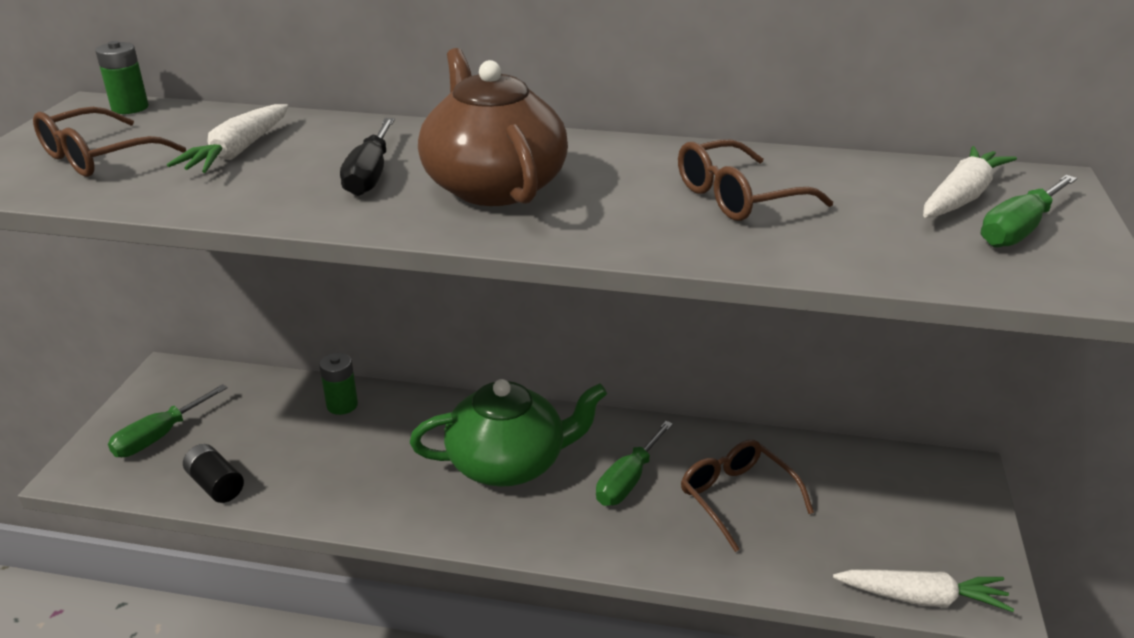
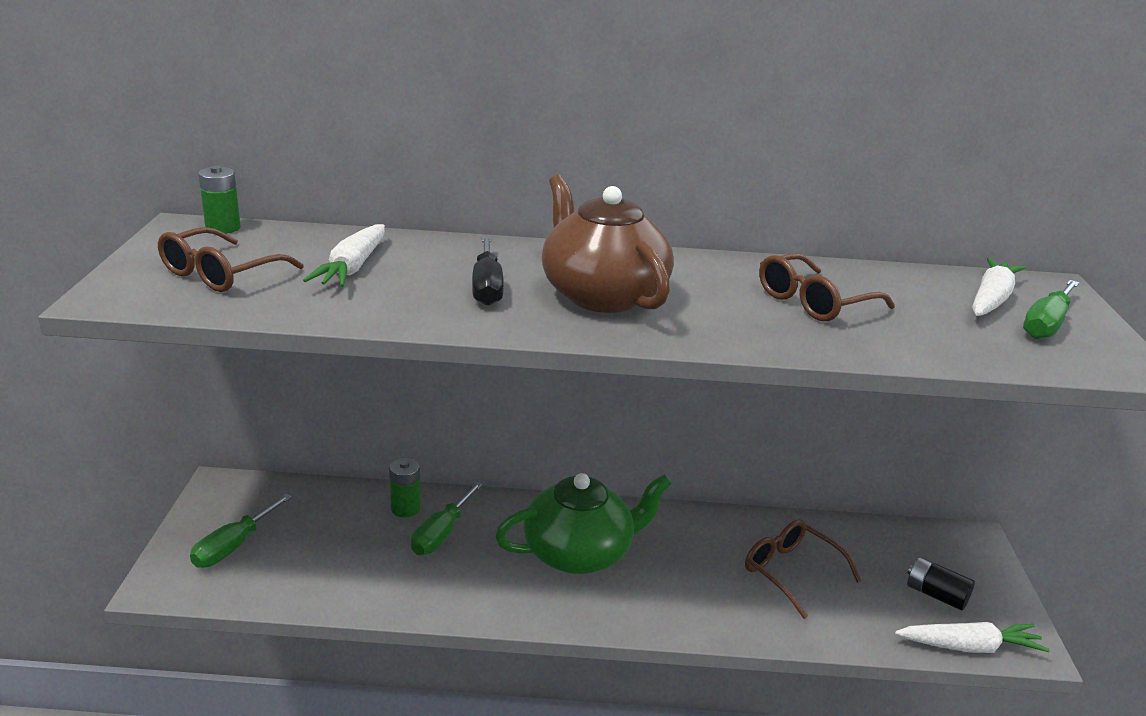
camera: 10 degrees left, 5 degrees down
(216, 485) = (305, 588): black battery -> black battery (936, 595)
(628, 480) = (692, 563): green screwdriver -> green screwdriver (441, 534)

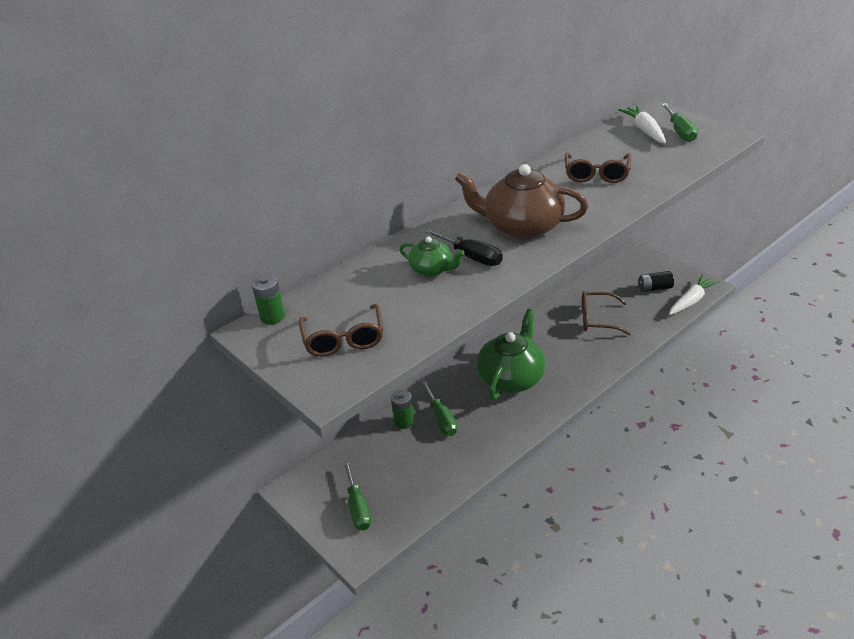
camera: 40 degrees left, 10 degrees up
(352, 268) = (393, 290): white carrot -> none
(425, 274) = (432, 269): none -> green teapot

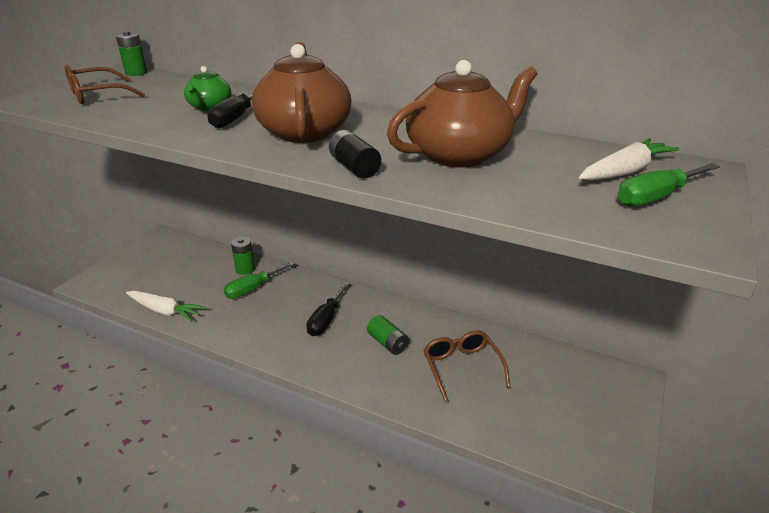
camera: 65 degrees right, 5 degrees down
(358, 508) = (138, 271): green screwdriver -> none
(511, 378) = (326, 319): green teapot -> black screwdriver
(556, 349) = (387, 343): none -> green battery
(596, 174) = (459, 154): brown glasses -> brown teapot
(655, 288) = (566, 413): black battery -> black battery (354, 167)
(691, 301) = (565, 461): white carrot -> white carrot (165, 311)

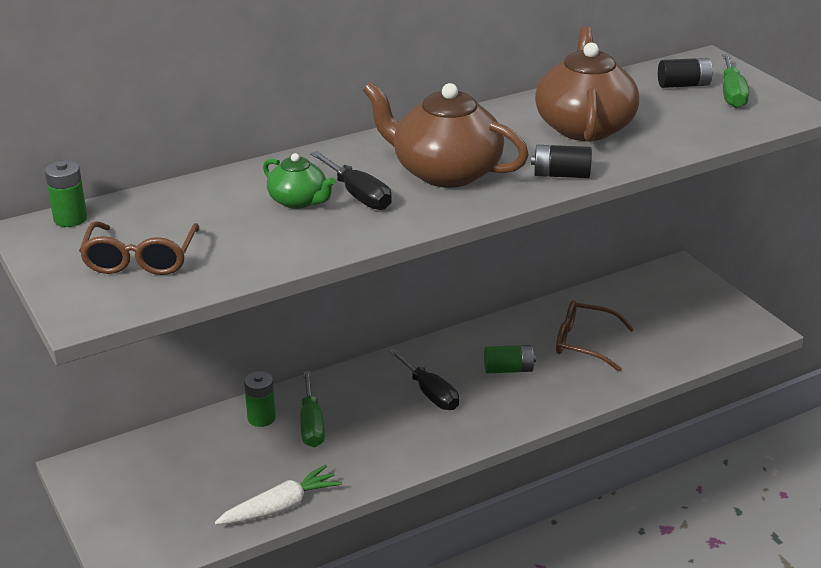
camera: 55 degrees left, 0 degrees up
(624, 172) = (683, 85): white carrot -> black battery

